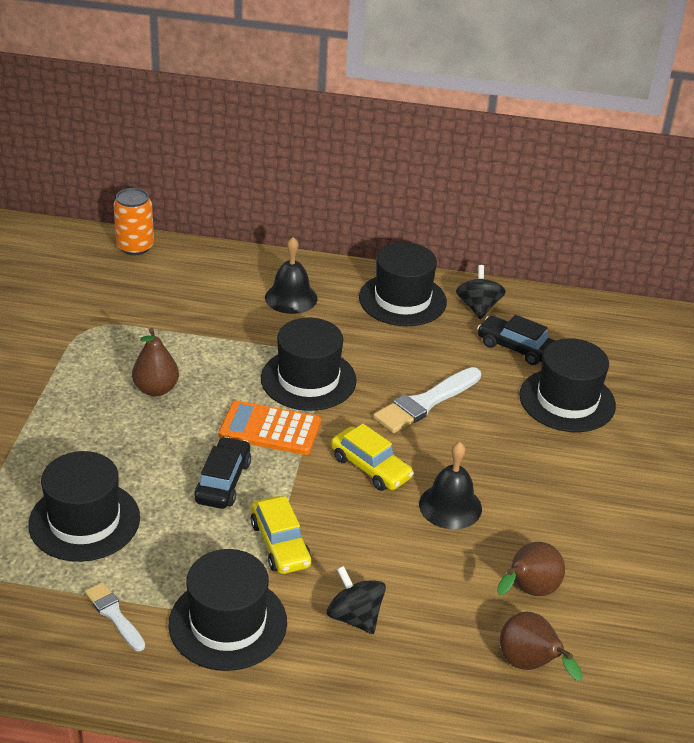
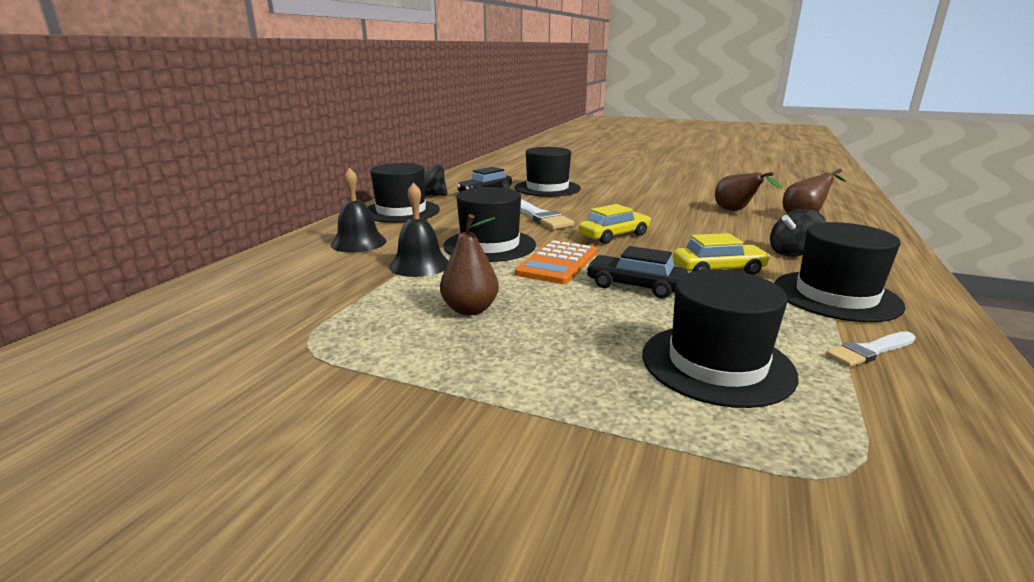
camera: 75 degrees left, 15 degrees down
(135, 247) = (153, 308): orange can -> none
(450, 506) = (657, 220): black bell -> black bell (419, 265)

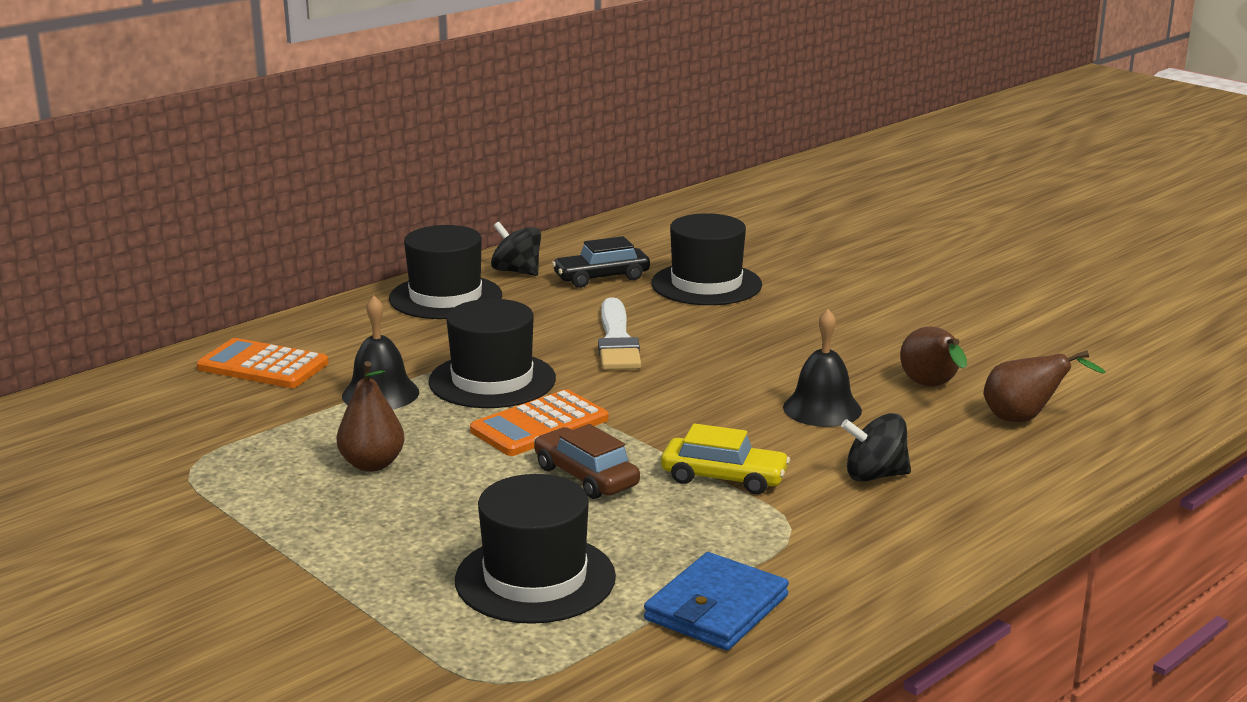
camera: 25 degrees right, 0 degrees up
(306, 263) = (263, 365): none -> orange calculator
(358, 243) = (344, 345): black bell -> black bell (822, 408)
(614, 235) = (673, 396): yellow car -> none
(635, 286) = (586, 476): black car -> brown car
(836, 296) = (807, 544): black hat -> none
(870, 351) = (716, 608): white brush -> blue wallet

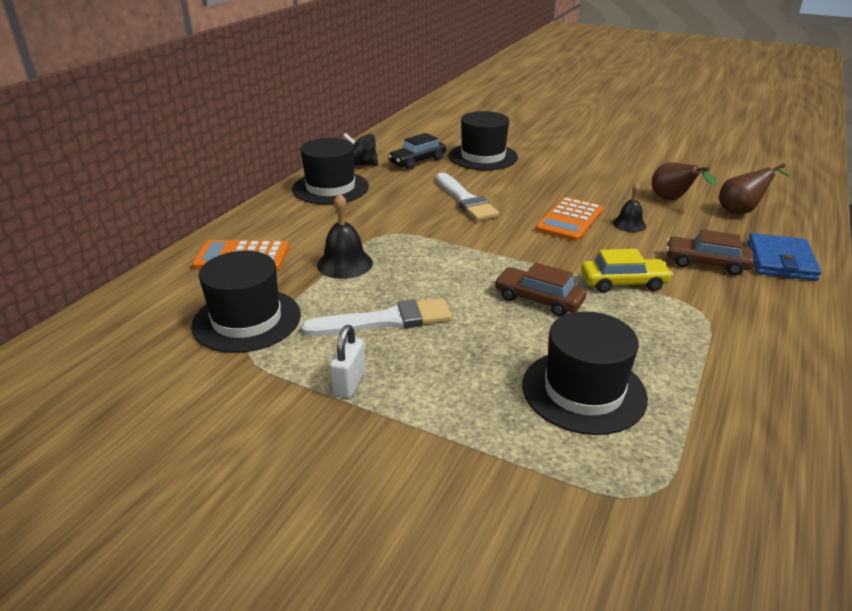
camera: 20 degrees left, 10 degrees up
(275, 517) = (349, 383): none -> white padlock
(372, 464) = (385, 320): brown pear -> white brush
(492, 380) = (412, 240): black hat -> black hat (247, 320)
(539, 425) = (472, 267): orange calculator -> orange calculator (569, 220)
(716, 608) = (722, 385): blue wallet -> blue wallet (781, 261)
(822, 408) = (629, 224): black bell -> black bell, size x0.65
(875, 475) = (706, 263): black spinning top -> brown car

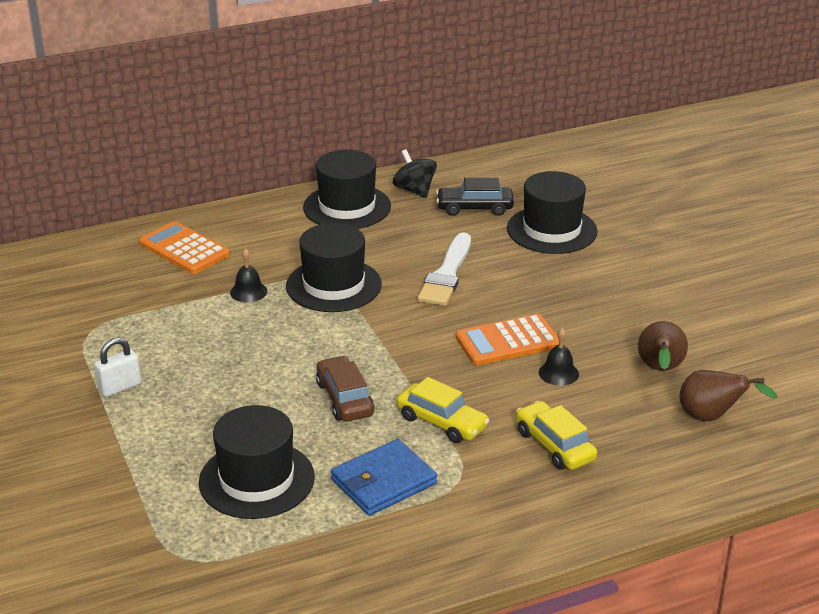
camera: 40 degrees right, 0 degrees up
(247, 320) = (120, 306): black hat -> black hat (333, 285)
(345, 264) = (248, 292): black bell -> black bell, size x0.65
(385, 320) = (207, 355): white brush -> none
(706, 263) = (555, 445): brown car -> yellow car
(781, 261) = (636, 482): blue wallet -> blue wallet (383, 481)

